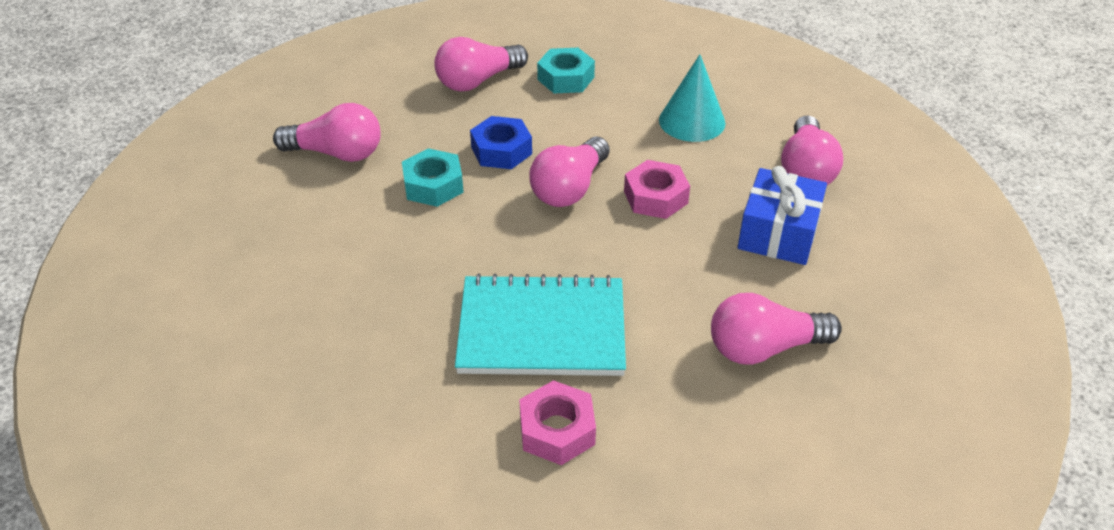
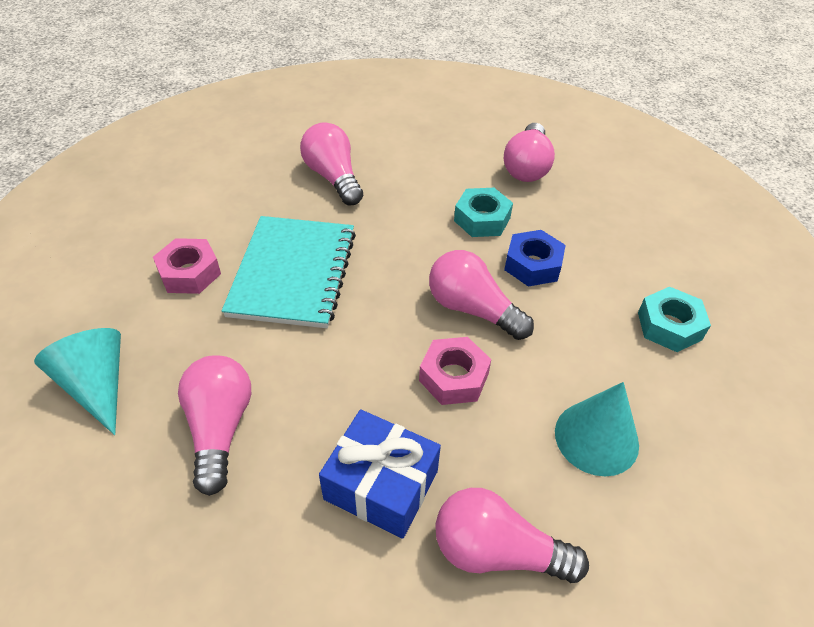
camera: 95 degrees right, 5 degrees up
(478, 81) = (650, 255): pink light bulb -> pink light bulb (333, 177)
(749, 470) = (97, 385): none -> turquoise cone

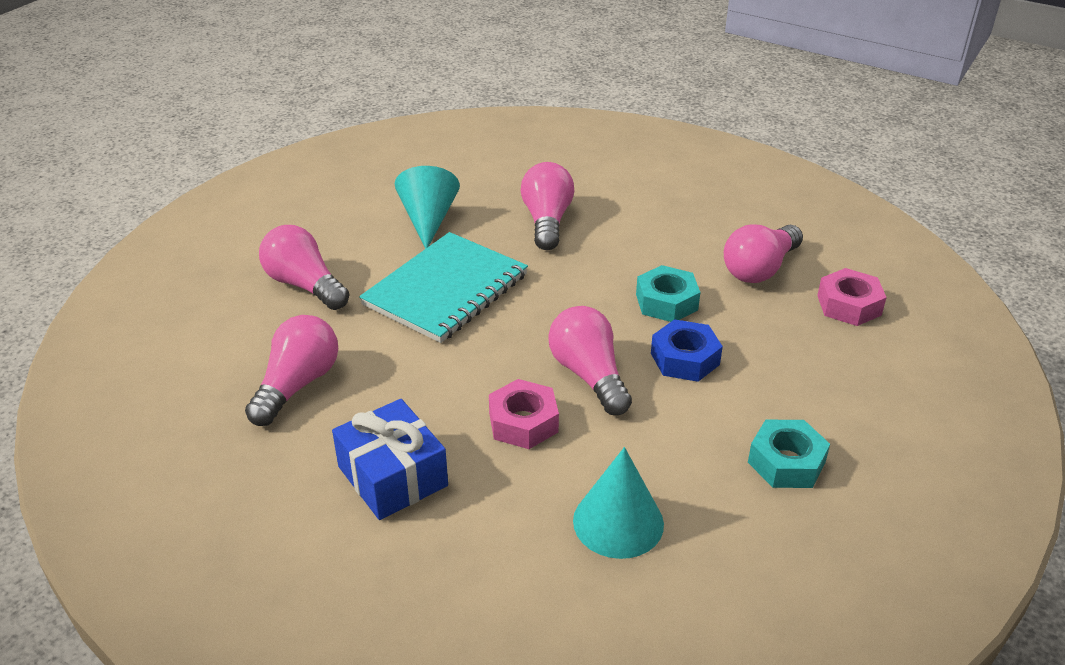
camera: 30 degrees right, 10 degrees down
(97, 385) = (229, 320): turquoise cone -> turquoise cone (428, 220)
(190, 273) = (359, 261): pink nut -> pink nut (849, 305)
(497, 551) = (450, 564): pink light bulb -> pink light bulb (305, 285)

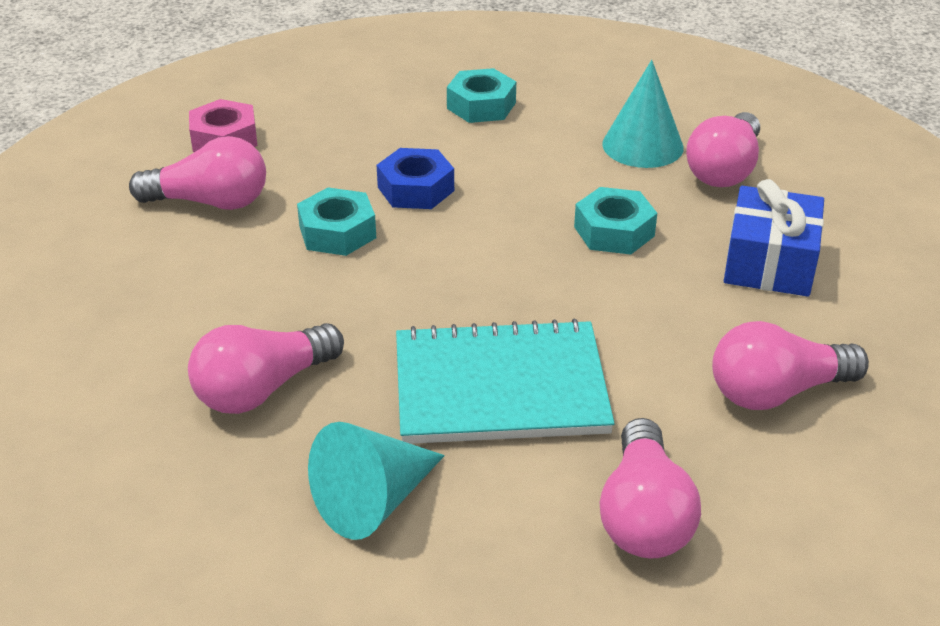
camera: 130 degrees left, 0 degrees up
(523, 422) = (614, 231): pink nut -> turquoise nut
(589, 375) = (507, 227): pink light bulb -> pink light bulb (724, 170)

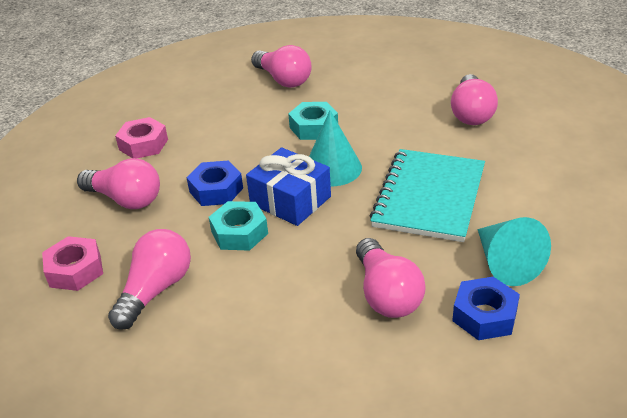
camera: 65 degrees left, 0 degrees up
(249, 495) = (484, 315): none -> blue nut
(481, 105) = (143, 144): turquoise nut -> pink nut
(642, 145) = (239, 98): turquoise cone -> turquoise cone (332, 168)
(643, 515) = (544, 173): pink light bulb -> pink light bulb (125, 199)
(769, 263) = (372, 88): blue gift -> blue gift (290, 200)

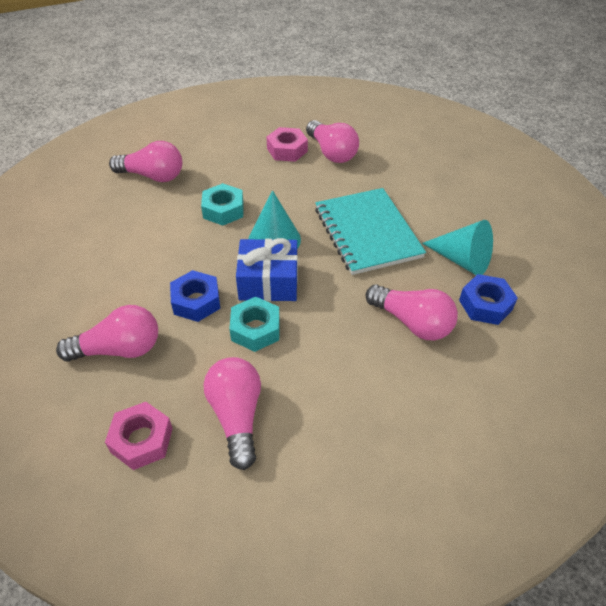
camera: 40 degrees left, 10 degrees up
(143, 144) = (80, 289): pink nut -> pink nut (287, 150)

